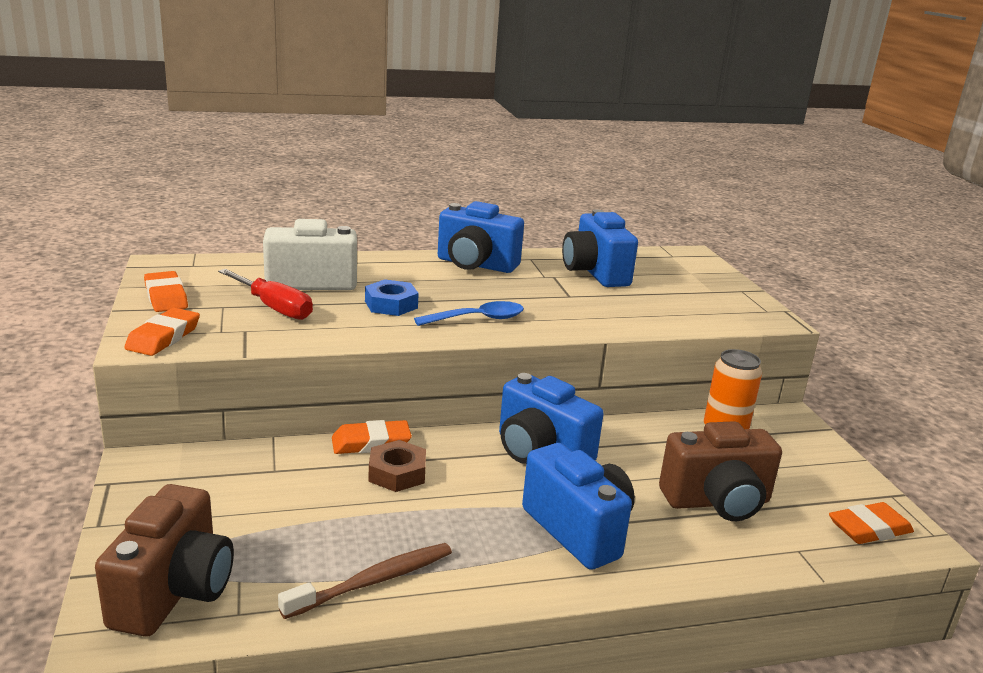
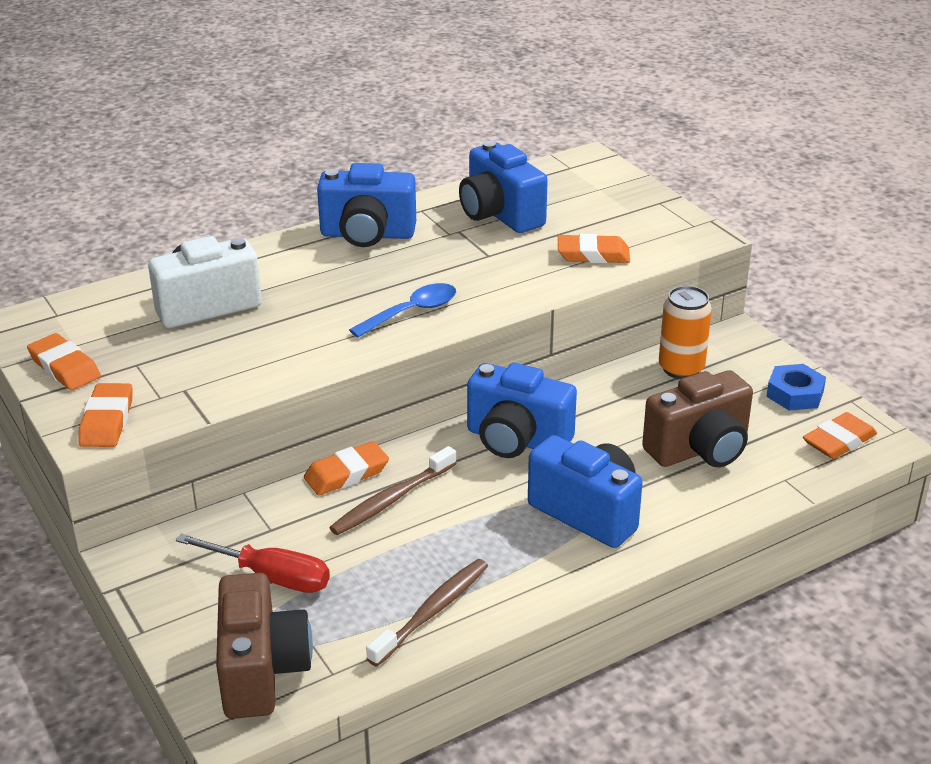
camera: 15 degrees left, 10 degrees up
(274, 308) = (192, 352): red screwdriver -> red screwdriver (271, 577)
(391, 304) = (311, 315): blue nut -> blue nut (795, 394)
(397, 473) = (391, 500): brown nut -> brown toothbrush
(663, 312) = (593, 254): none -> orange eraser

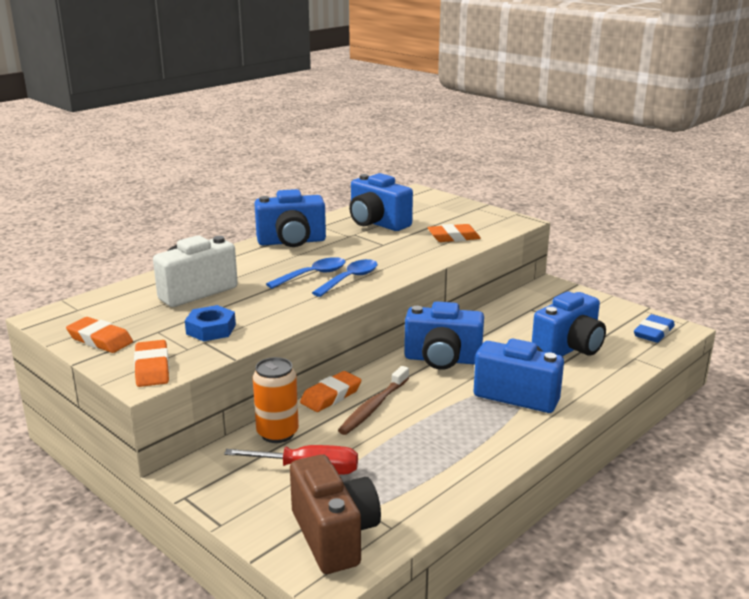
camera: 15 degrees left, 10 degrees down
(367, 298) = (313, 275): none -> blue spoon
(432, 611) = (444, 473): brown toothbrush -> none
(681, 368) = (527, 306): orange can -> orange can (277, 433)
(700, 449) = (569, 349): brown camera -> blue camera
(795, 394) = (608, 311): blue nut -> blue nut (211, 329)
(839, 441) = (653, 332): orange eraser -> blue eraser

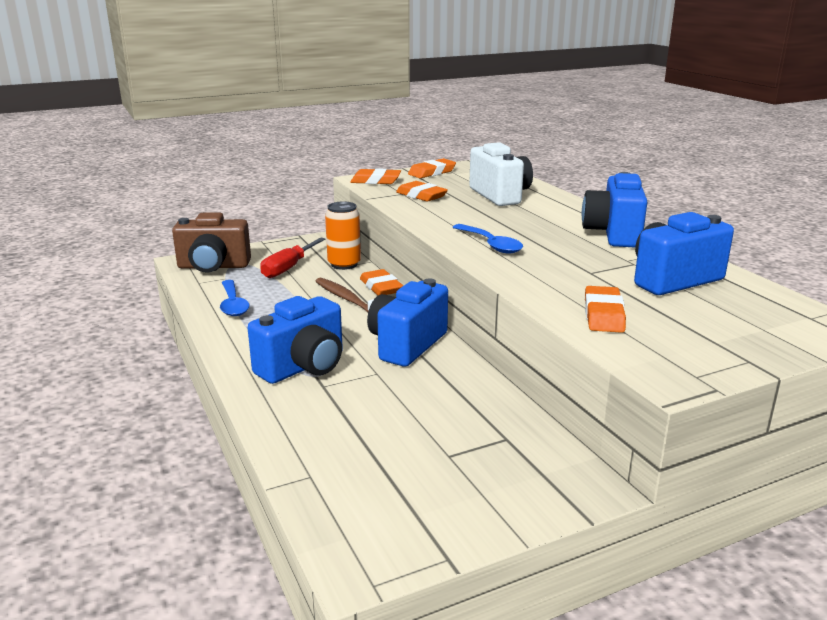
camera: 110 degrees right, 0 degrees up
(211, 329) = (421, 195): blue nut -> orange eraser
(313, 275) = (511, 233): blue spoon -> blue spoon (233, 304)
(569, 349) = (372, 430): blue camera -> none
(653, 332) = (364, 529): blue eraser -> none

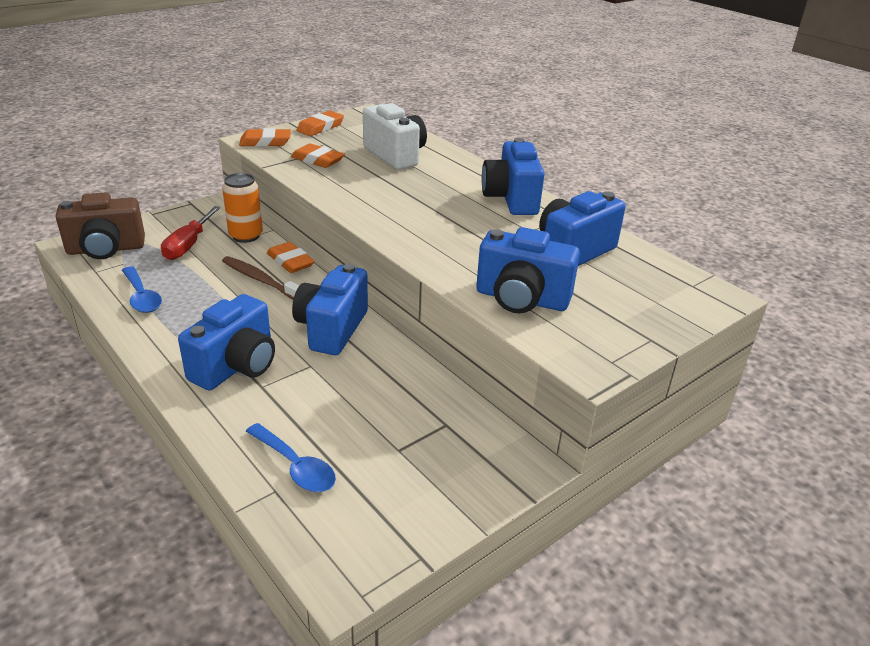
camera: 15 degrees left, 10 degrees up
(491, 245) = (401, 221): blue spoon -> blue spoon (296, 466)
(603, 314) = (521, 299): orange eraser -> blue camera

